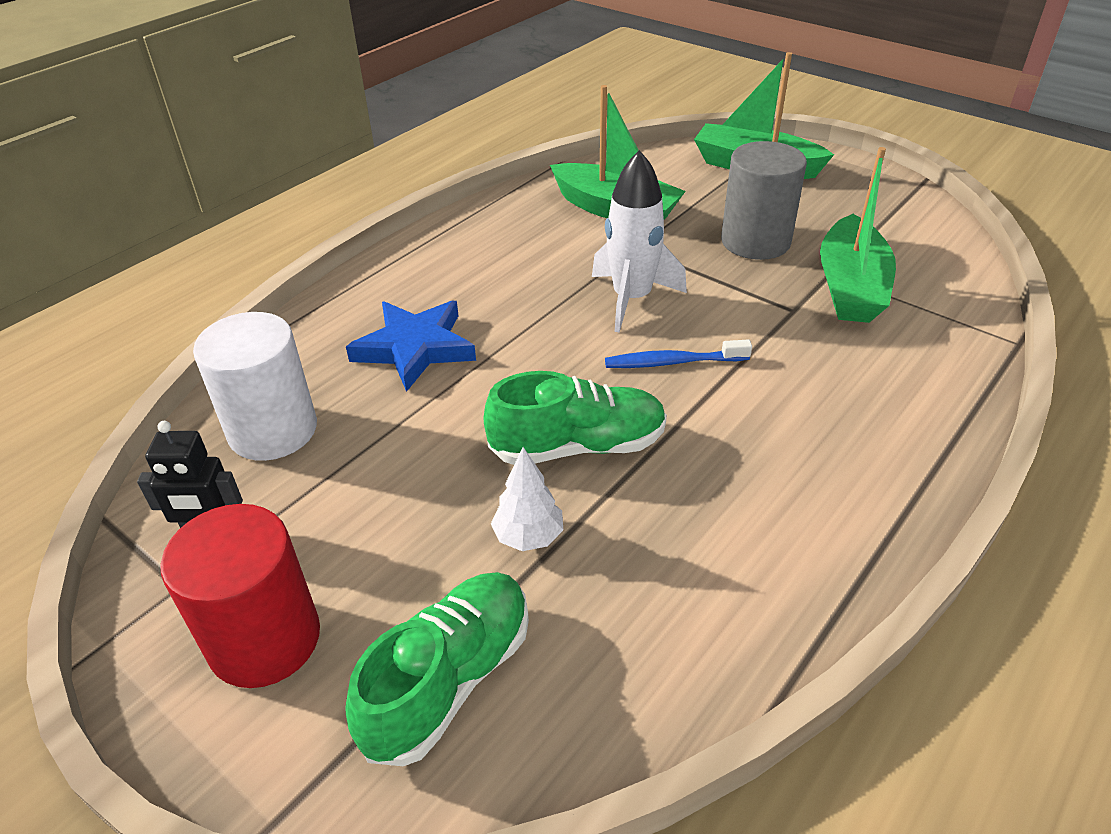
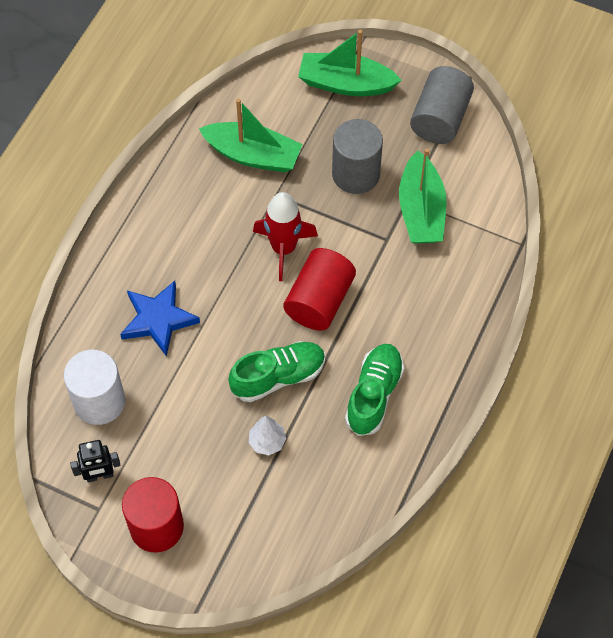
camera: 15 degrees left, 20 degrees up
(449, 680) = (252, 526): green shoe -> green shoe (374, 394)
(631, 299) = (283, 248): white rocket -> red rocket
(672, 362) = (319, 301): blue toothbrush -> red cylinder
(883, 206) = (440, 118): none -> grey cylinder

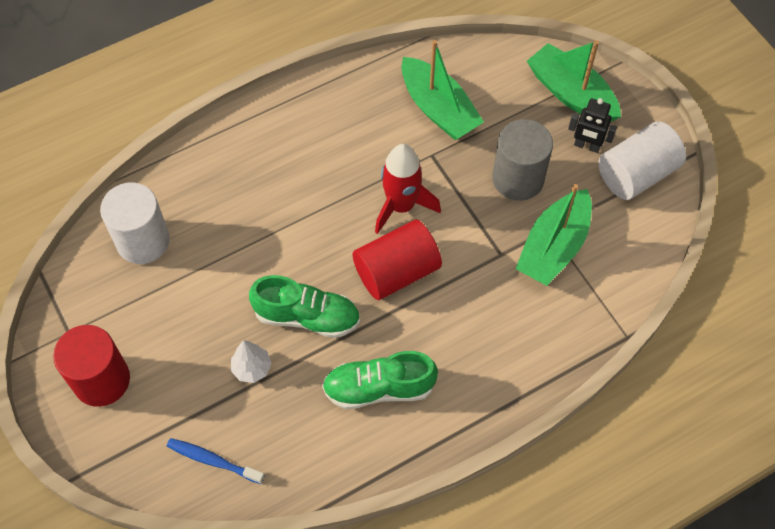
camera: 35 degrees right, 0 degrees up
(99, 475) = (92, 304): black robot -> black robot (587, 146)
(158, 319) = (246, 202): blue star -> none
(293, 527) = (213, 460): none -> blue toothbrush
(374, 394) = (379, 388): green shoe -> green shoe turned 150 degrees counterclockwise
(440, 118) = (636, 174): grey cylinder -> white cylinder

